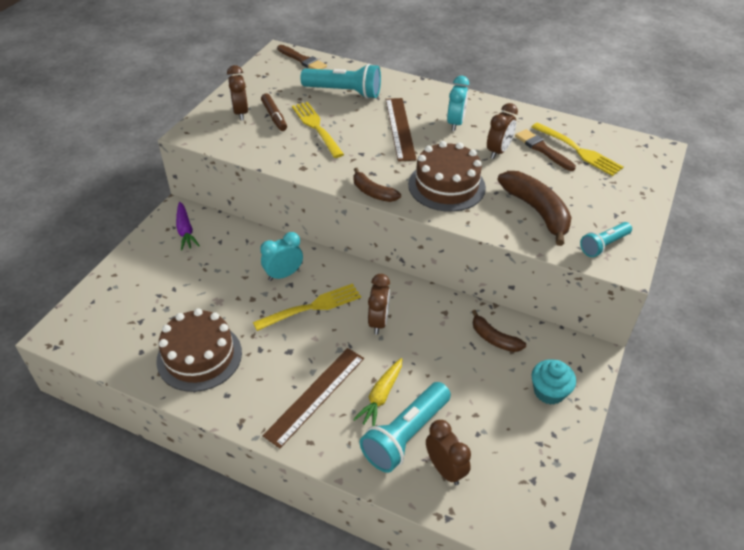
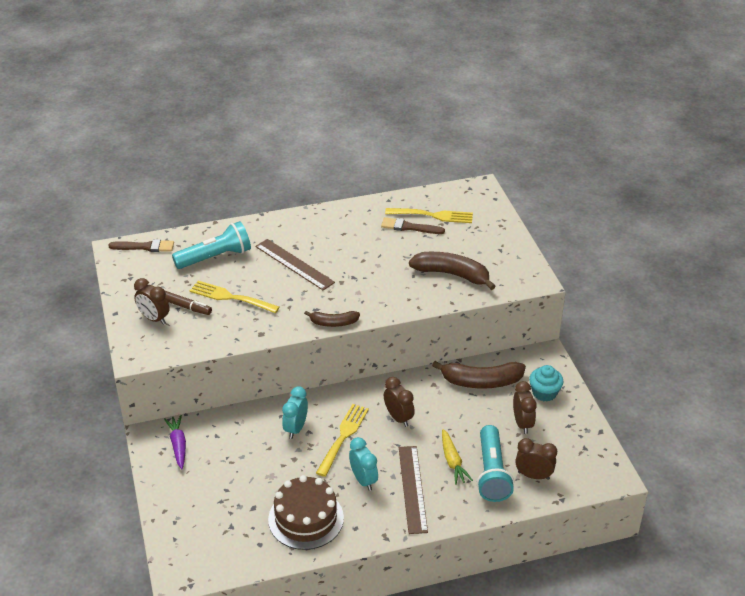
camera: 40 degrees left, 5 degrees down
(185, 231) = (178, 445): purple carrot -> purple carrot turned 135 degrees counterclockwise
(446, 186) = (376, 289): brown cake -> none
(455, 123) = (329, 239): turquoise clock -> turquoise clock (363, 480)
(494, 339) = (481, 381): brown banana -> brown banana, size x1.71
(498, 151) = (382, 245): brown clock -> brown clock (522, 423)
(603, 245) = (513, 275): turquoise flashlight -> none

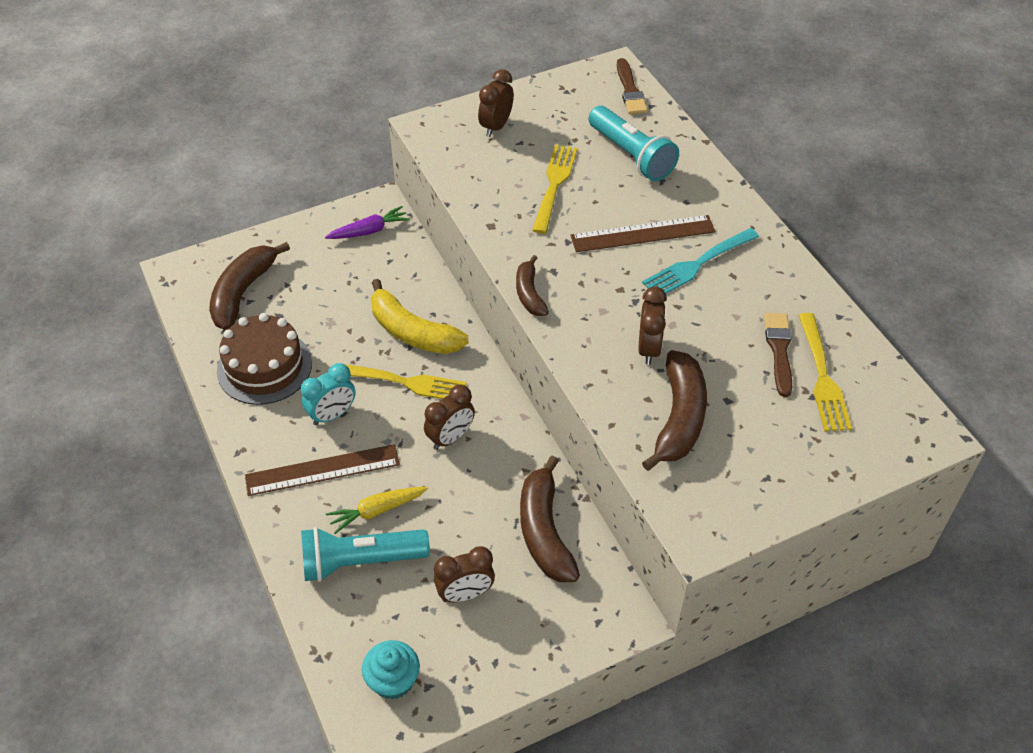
camera: 80 degrees right, 10 degrees up
(186, 307) = (525, 148): brown marker -> none
(220, 530) = (243, 292): none -> brown banana
(294, 264) = (642, 234): brown ruler -> brown ruler turned 45 degrees clockwise
(295, 428) = (412, 332): turquoise clock -> yellow banana
(329, 245) = (698, 264): none -> turquoise fork
(533, 475) = (361, 616): brown clock -> brown clock (649, 348)
(544, 393) = (538, 620): turquoise cupcake -> turquoise cupcake (393, 680)

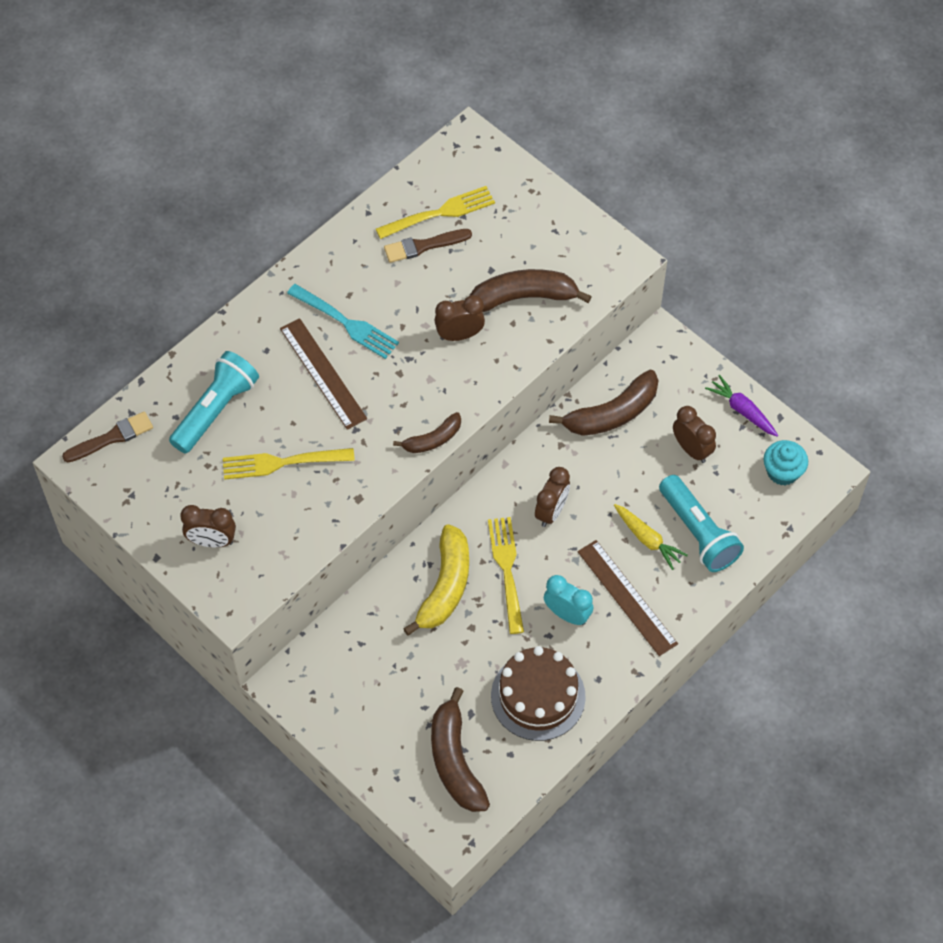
camera: 110 degrees left, 10 degrees up
(243, 292) = (455, 761): brown banana -> brown banana turned 75 degrees clockwise
(369, 230) = (325, 679): purple carrot -> purple carrot (742, 410)
(450, 438) = (551, 511): brown clock -> brown clock turned 90 degrees clockwise

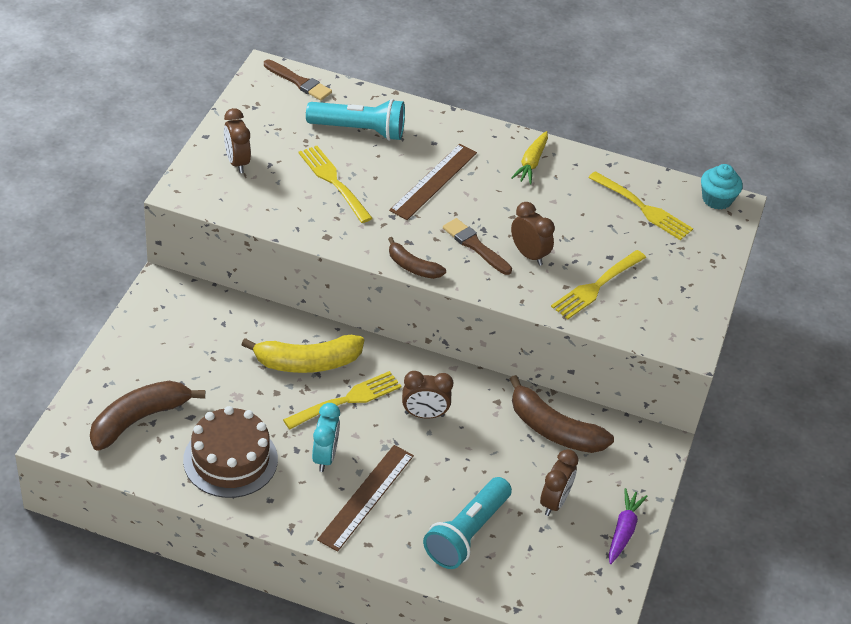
camera: 60 degrees right, 15 degrees down
(345, 323) = (491, 181): turquoise fork -> none
(423, 246) = (602, 207): brown brush -> brown brush (475, 246)
(523, 297) = (597, 286): brown banana -> yellow fork
(647, 539) = (436, 495): yellow carrot -> yellow carrot (531, 163)
(782, 472) = (576, 584): turquoise cupcake -> turquoise cupcake (716, 199)

